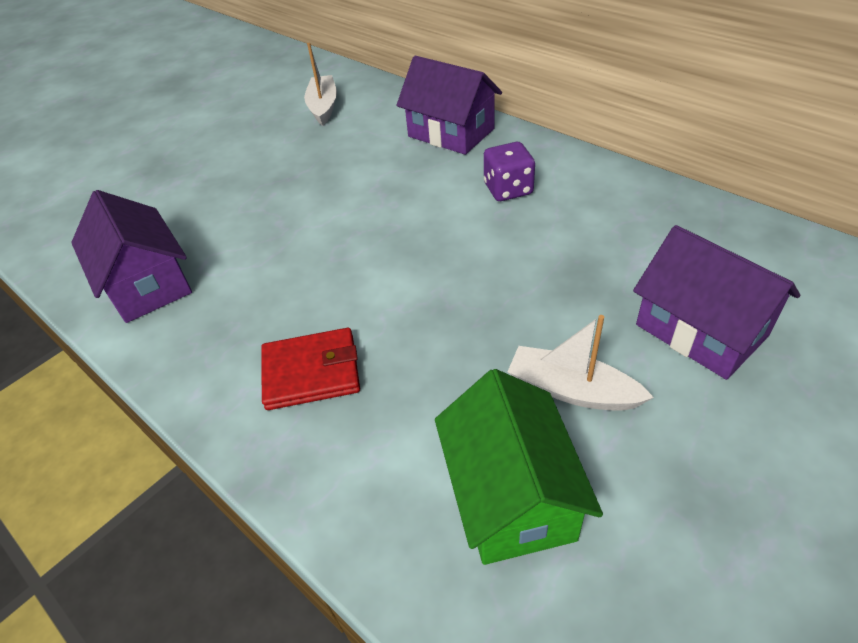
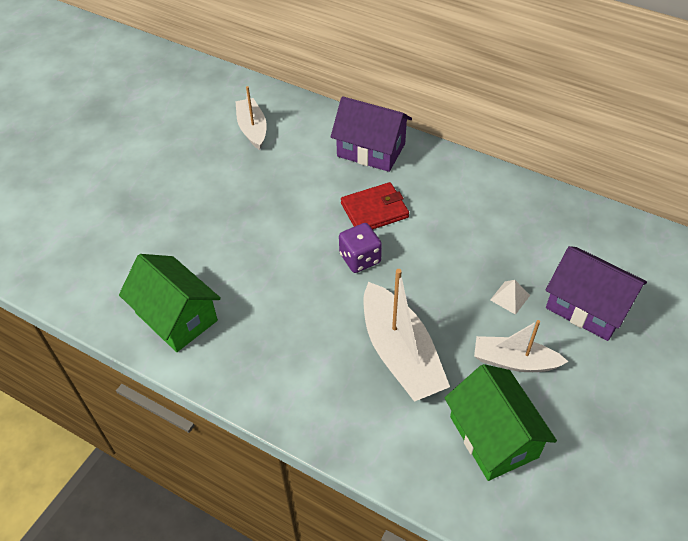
camera: 15 degrees left, 5 degrees up
(147, 283) = (176, 317): purple house -> green house
(311, 372) = (335, 372): red wallet -> red wallet (374, 210)
(408, 359) = (400, 353): none -> white boat
(508, 189) = (431, 203): purple dice -> purple dice (360, 258)
(585, 306) = (510, 297): none -> white pyramid

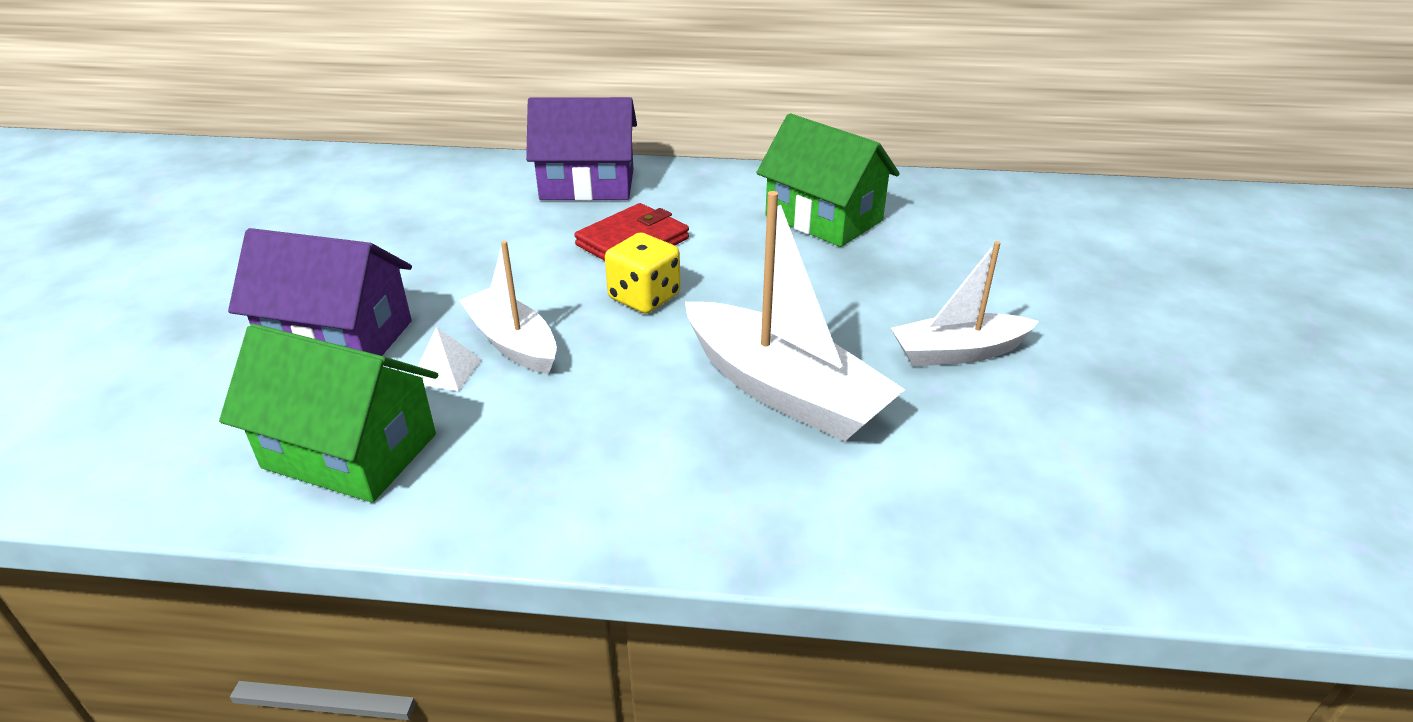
camera: 25 degrees left, 15 degrees down
(252, 129) = (386, 197): white boat -> white boat (512, 343)
(360, 258) = (644, 297): purple dice -> yellow dice
(493, 437) = (1003, 450): green house -> green house (823, 218)
(510, 297) = (895, 286): white pyramid -> white pyramid (446, 371)
(587, 307) = (1003, 270): purple house -> purple house (339, 338)

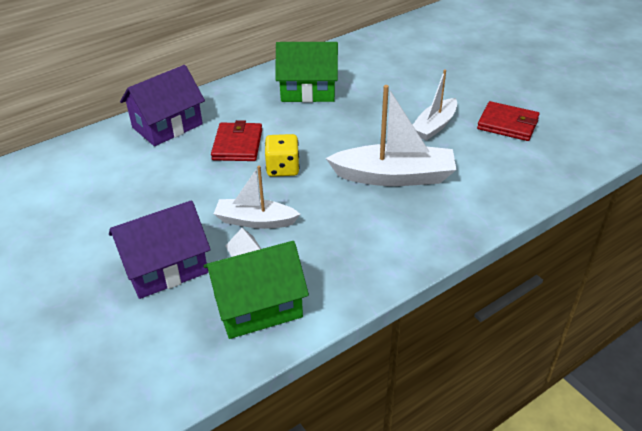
camera: 40 degrees left, 5 degrees up
(1109, 415) = (507, 124): none -> red wallet

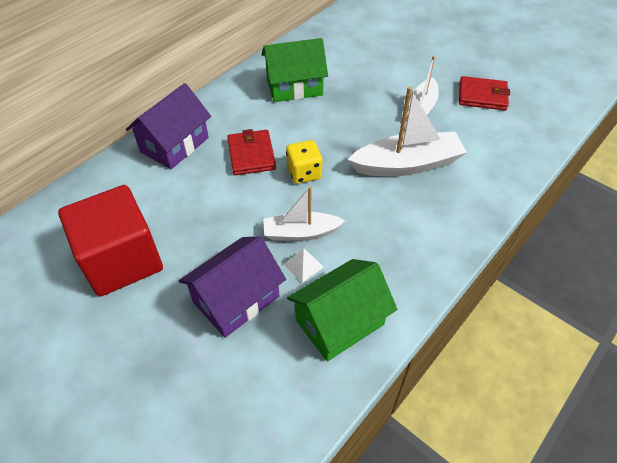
camera: 15 degrees left, 10 degrees up
(74, 216) = (122, 260): none -> red cube

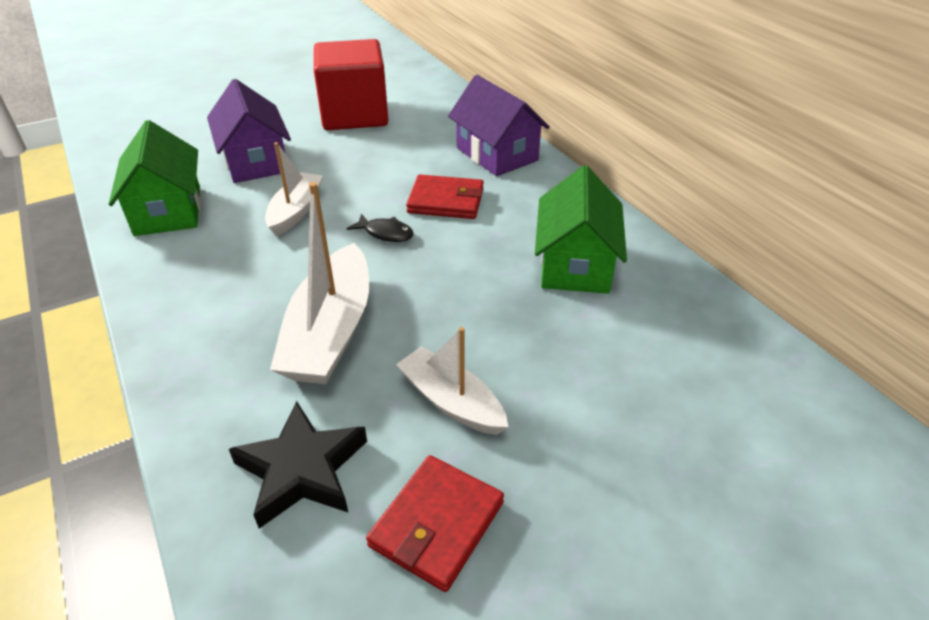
camera: 110 degrees right, 10 degrees down
(303, 265) = (253, 204): white pyramid -> none
(304, 173) = (385, 233): yellow dice -> black fish
(492, 141) = (302, 470): none -> black star

